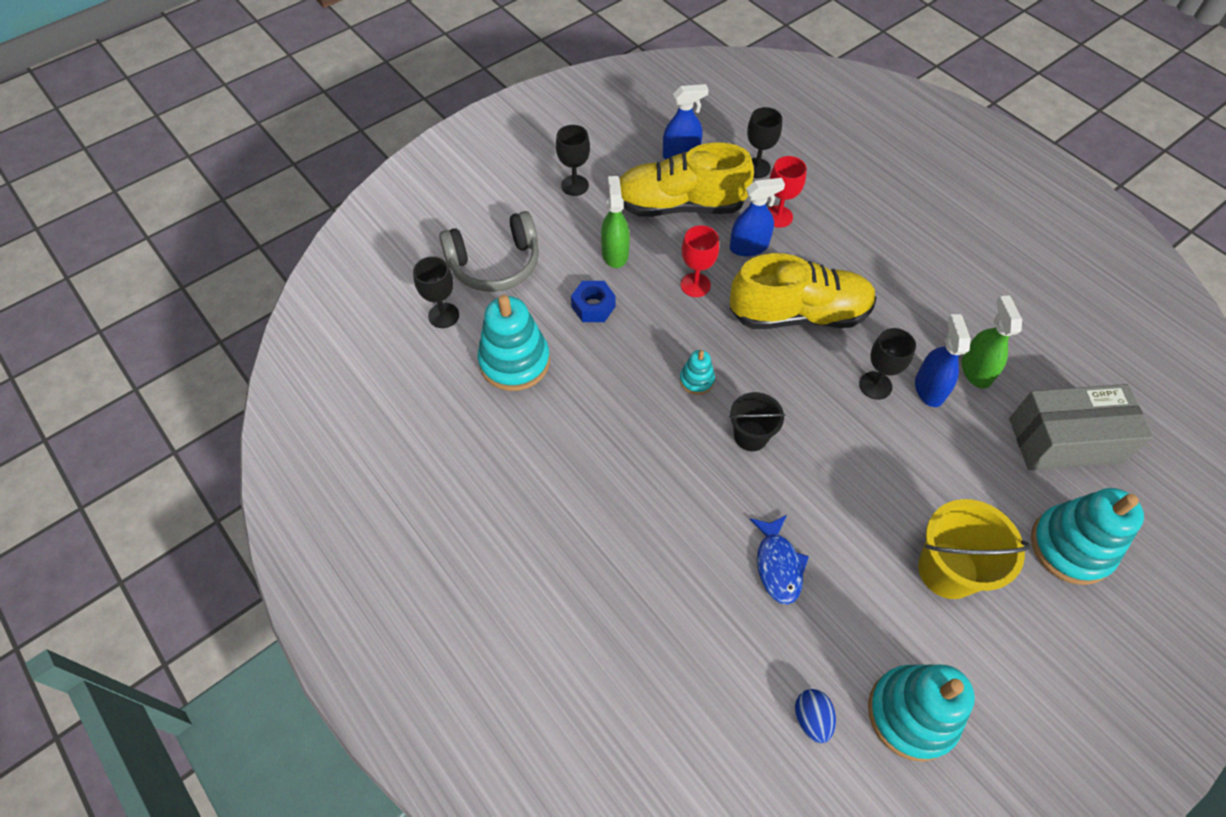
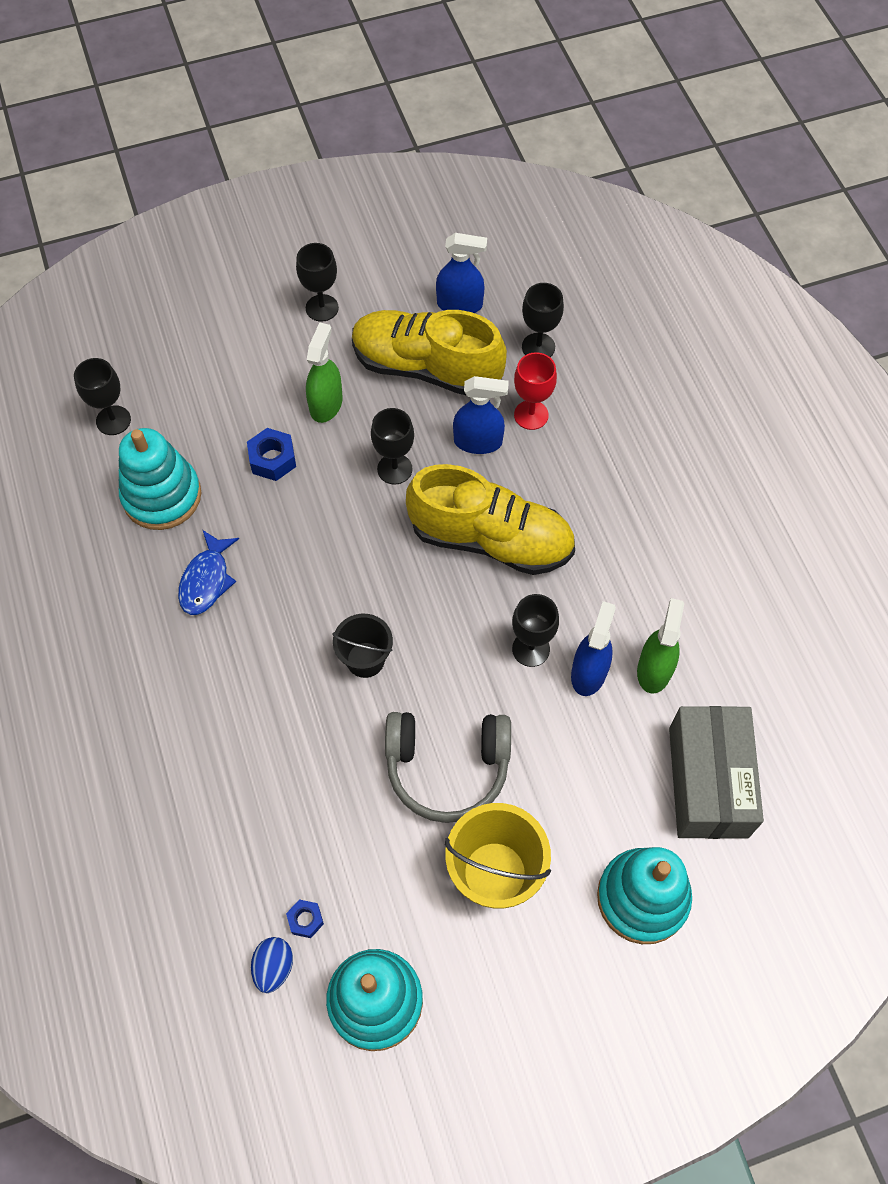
camera: 20 degrees right, 5 degrees up
(495, 264) = (192, 377): grey headphones -> grey headphones (447, 767)
(695, 285) = (394, 469): red goblet -> black goblet
(696, 380) = (340, 579): turquoise stacking toy -> none
(778, 565) = (321, 805): blue fish -> blue fish (206, 580)
(816, 667) = (305, 920): none -> blue nut
(1065, 440) = (708, 782): grey box -> grey box turned 75 degrees clockwise

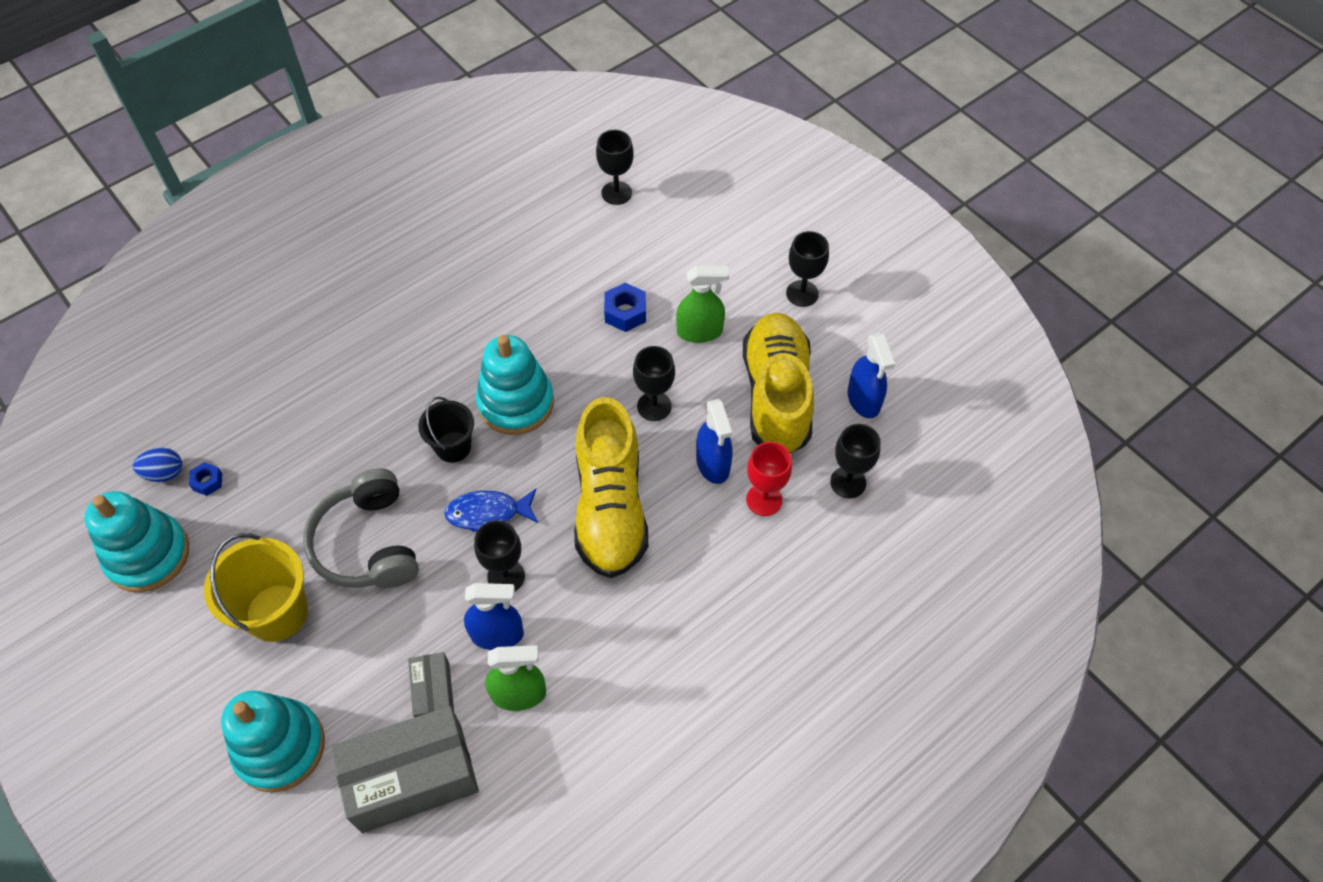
camera: 70 degrees right, 5 degrees down
(162, 496) = (558, 250): turquoise stacking toy -> turquoise stacking toy (516, 403)
(206, 580) = (490, 308): blue fish -> blue fish (488, 514)
(630, 743) = (434, 693): none -> grey box

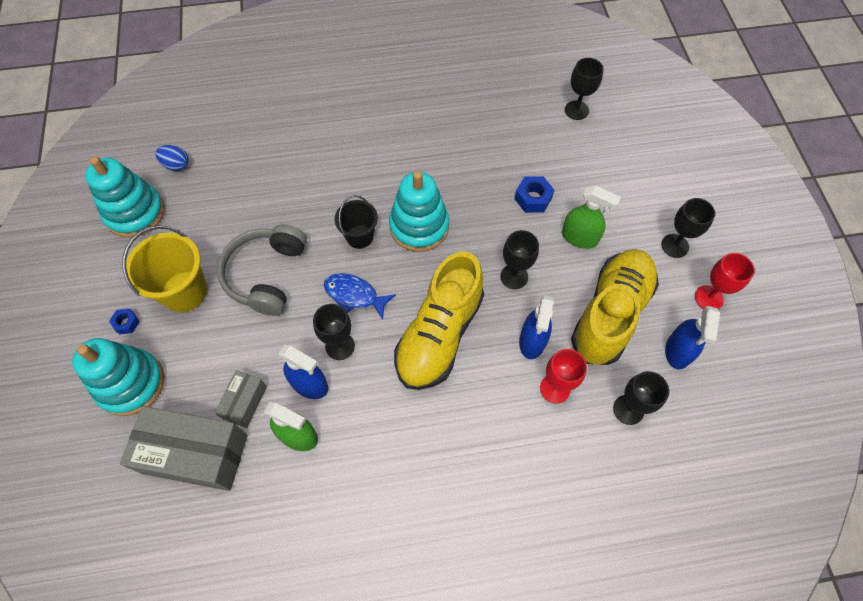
camera: 30 degrees right, 5 degrees up
(207, 482) = (197, 183): blue nut -> blue nut (126, 323)
(864, 331) = (708, 298): none -> red goblet

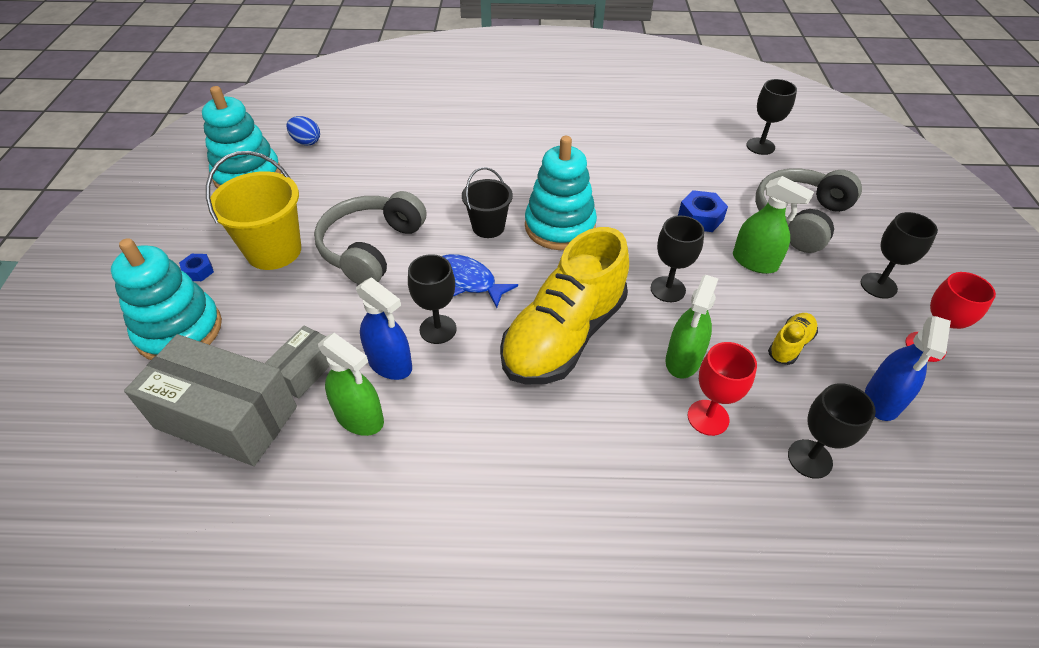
camera: 10 degrees right, 15 degrees down
(532, 341) = (683, 360): blue spray bottle -> green spray bottle
(610, 314) = (790, 345): yellow shoe -> yellow shoe, size x0.42
(613, 186) = (800, 218): none -> grey headphones

